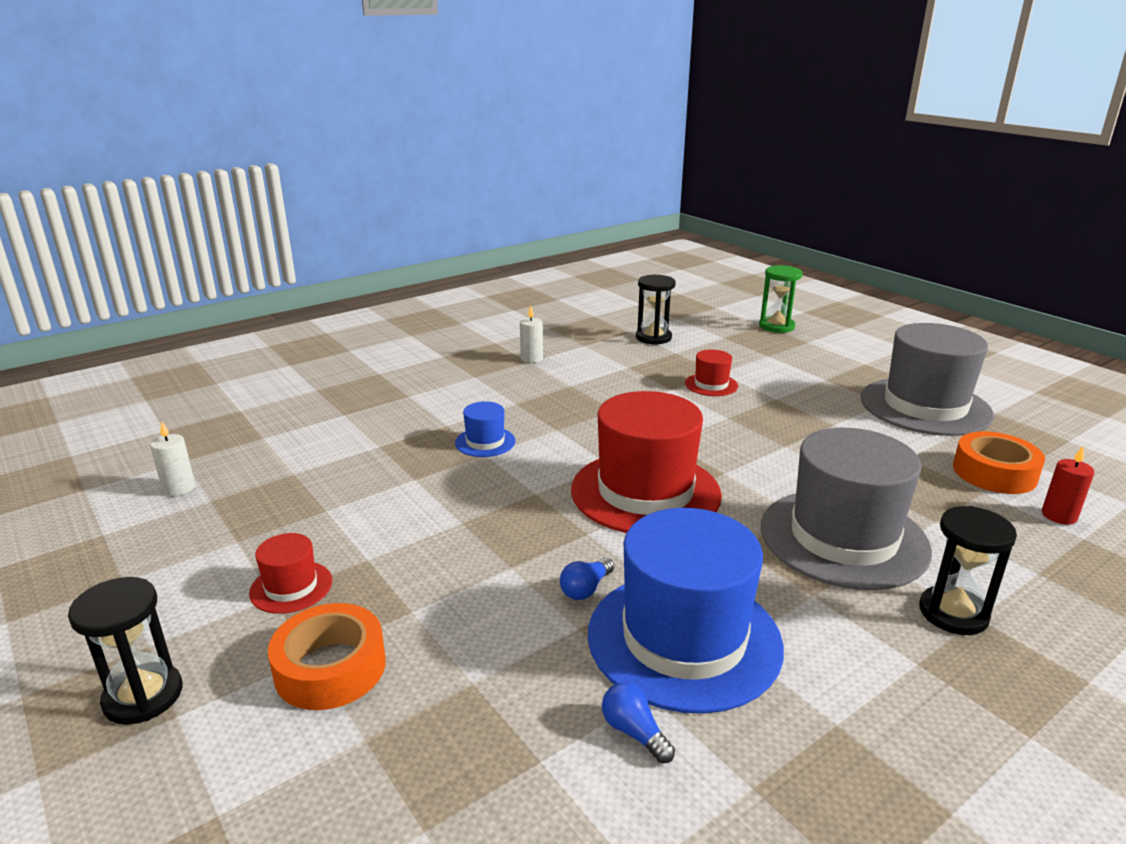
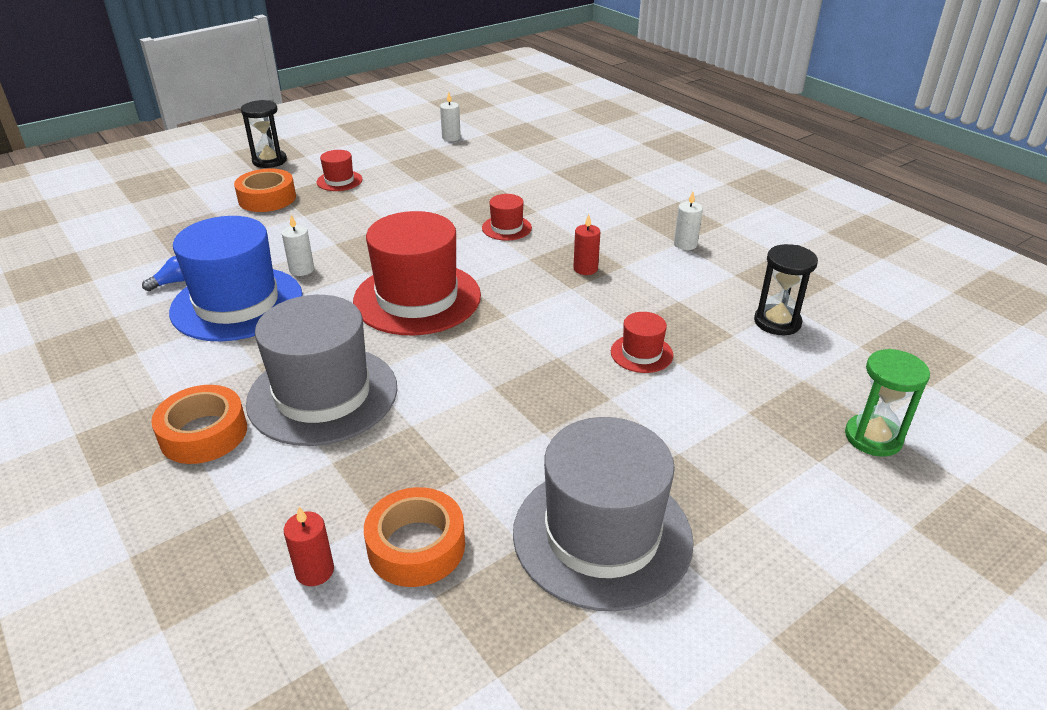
camera: 90 degrees right, 10 degrees up
(485, 442) = (506, 228): blue hat -> red hat
(577, 402) = (585, 269): none -> red candle
(586, 589) = (302, 270): blue light bulb -> white candle
(953, 613) = (204, 433): black hourglass -> orange tape

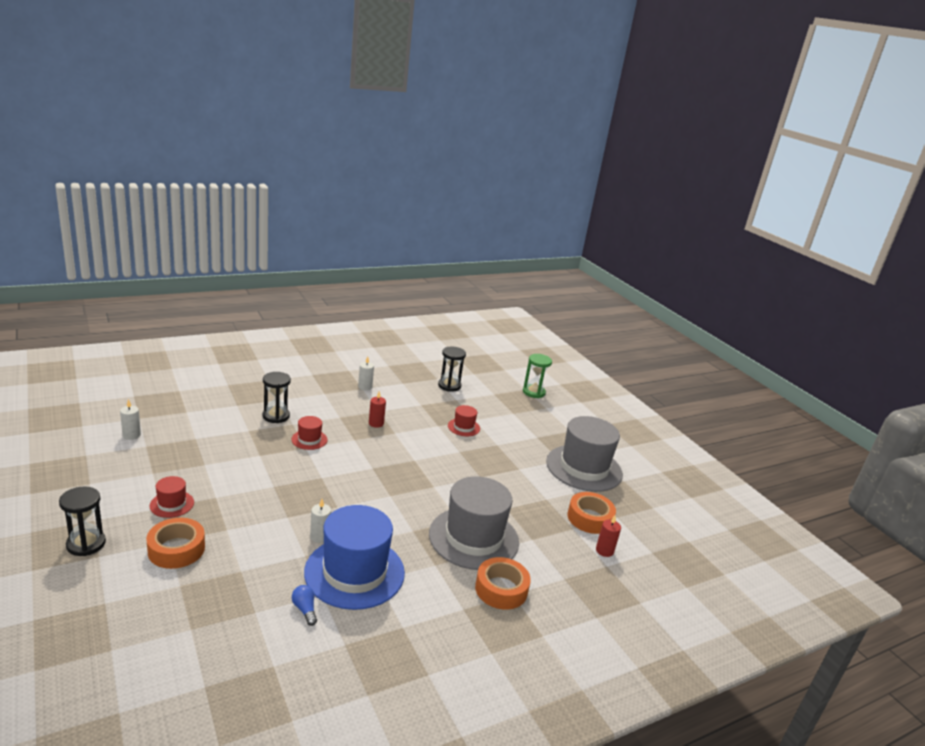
camera: 85 degrees left, 10 degrees down
(417, 298) = (382, 489): red hat -> none
(546, 198) = (276, 416): none -> black hourglass

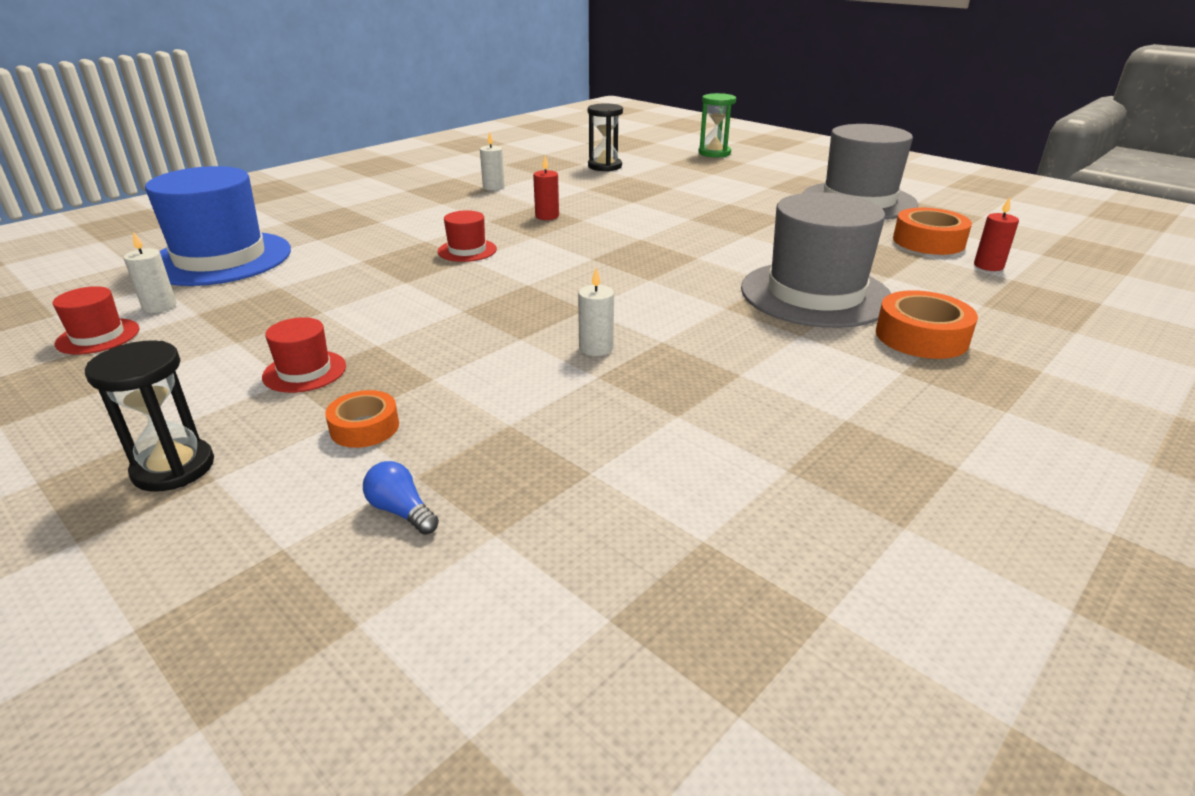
camera: 15 degrees left, 5 degrees up
(176, 549) = (364, 427): orange tape -> orange tape, size x0.63
(276, 416) = (391, 238): black hourglass -> none
(305, 609) = (671, 443): blue light bulb -> blue light bulb (401, 511)
(354, 572) = (696, 375): blue hat -> blue hat (220, 258)
(463, 427) = (668, 197): red hat -> red hat (98, 336)

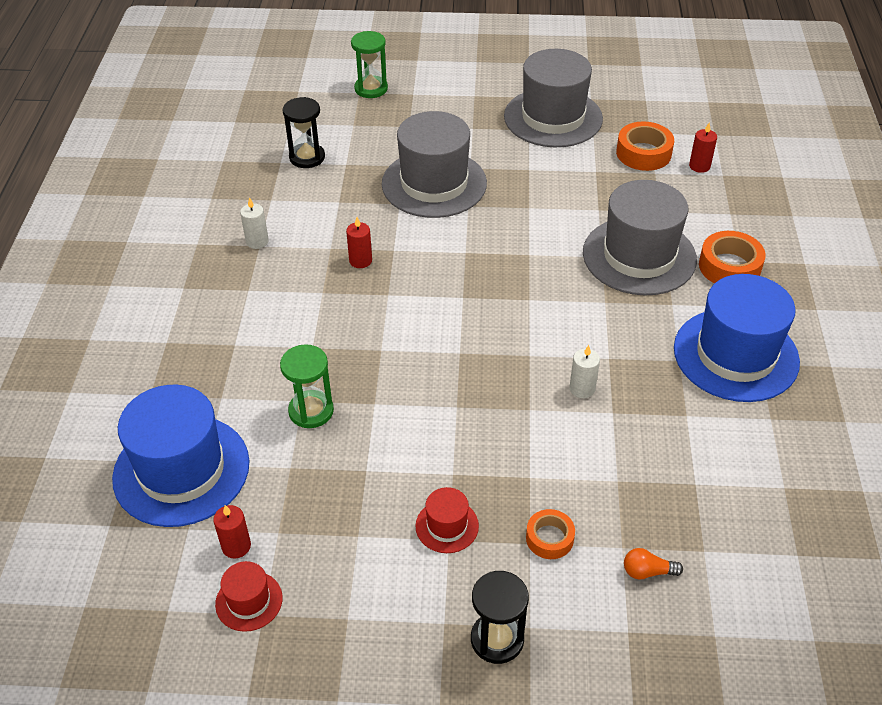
camera: 40 degrees left, 15 degrees up
(159, 306) = (236, 546): white candle -> red candle
(356, 267) = (311, 411): none -> green hourglass
(401, 511) = (647, 571): blue light bulb -> orange light bulb
(467, 250) = (363, 340): red hat -> none
(681, 201) = (434, 183): none -> grey hat
(822, 399) = (735, 355): none -> blue hat

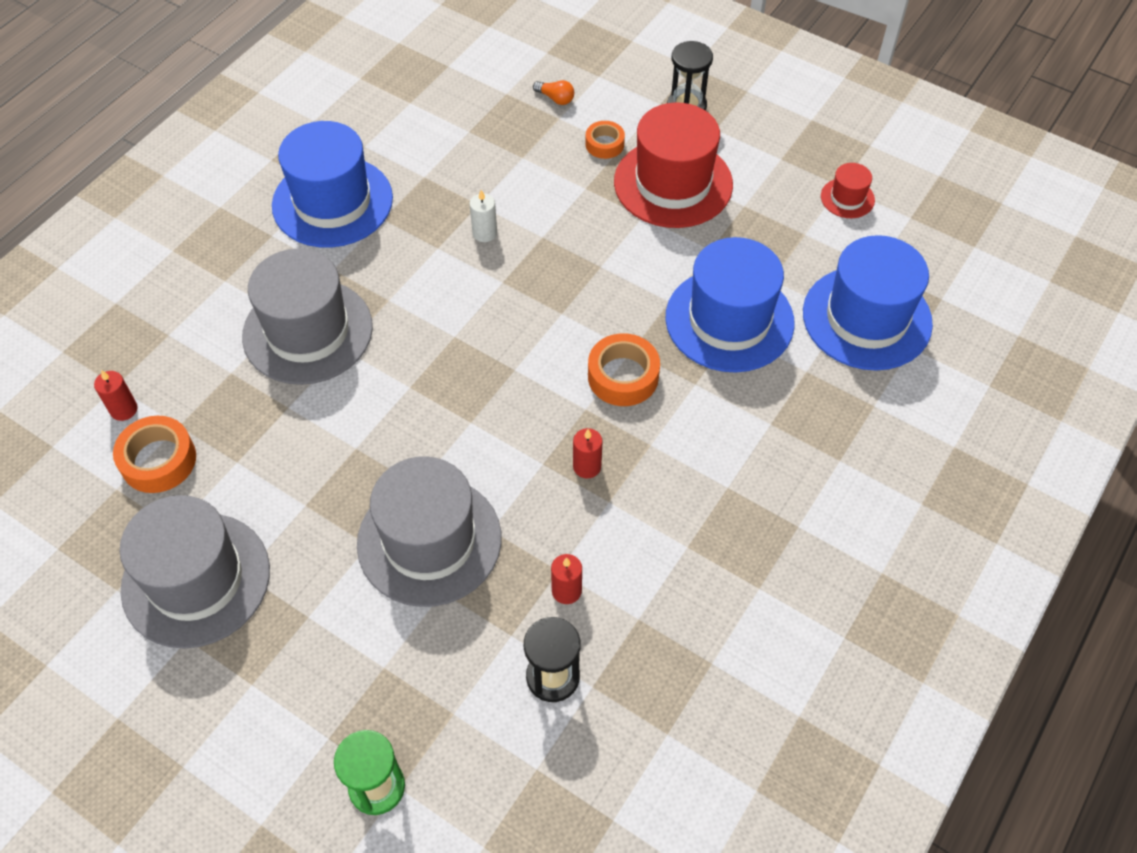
camera: 150 degrees left, 10 degrees up
(236, 546) = (842, 238): red candle -> red candle (566, 591)
(257, 241) = (687, 554): white candle -> none
(311, 411) = (729, 320): green hourglass -> blue hat
(447, 526) = (673, 183): red hat -> red hat, size x2.23
(729, 266) = (240, 279): orange tape -> orange tape (623, 376)

